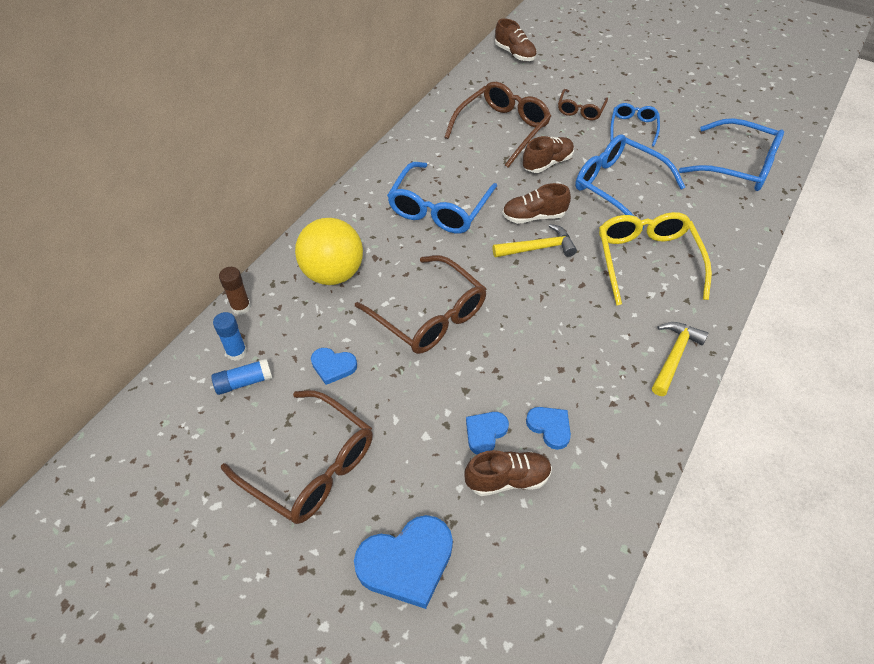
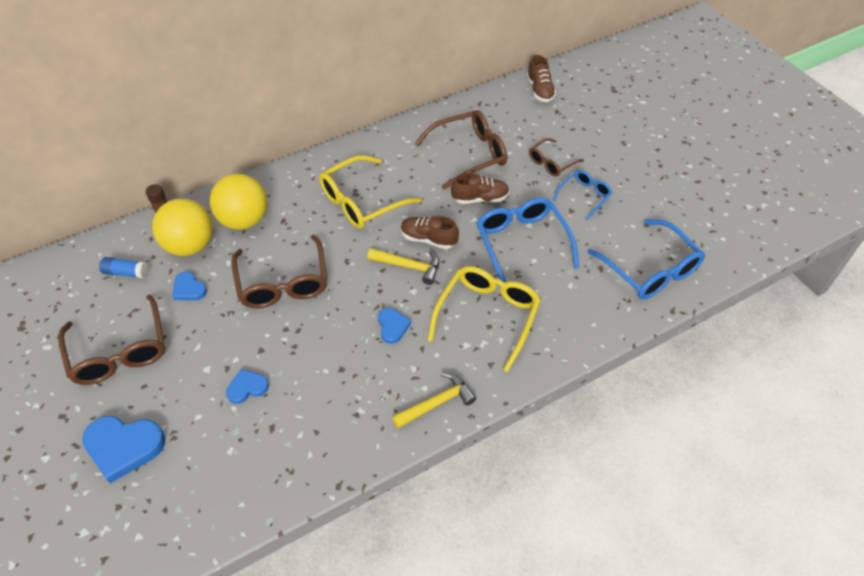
camera: 30 degrees right, 0 degrees up
(236, 352) = (138, 249): blue glue stick -> none
(295, 323) = (190, 245): none -> yellow ball
(439, 208) = (362, 201): blue glasses -> yellow glasses
(507, 479) = (233, 428): brown shoe -> none
(550, 427) = (295, 407): blue heart -> blue heart (392, 326)

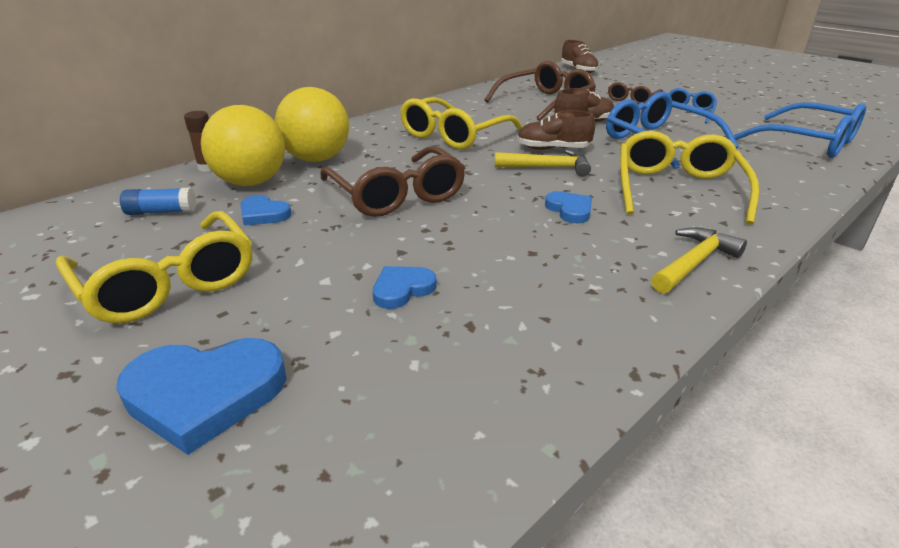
camera: 15 degrees left, 20 degrees down
(119, 351) = (168, 282): brown glasses -> yellow glasses

